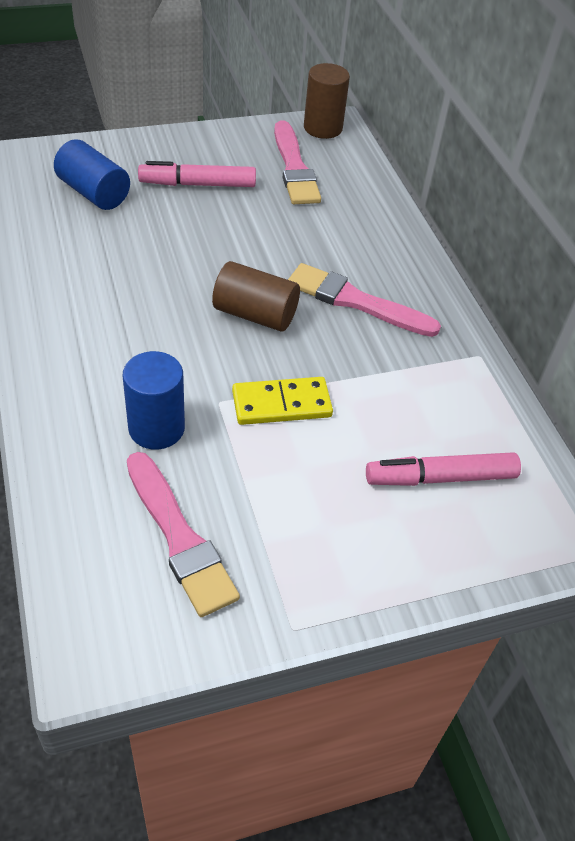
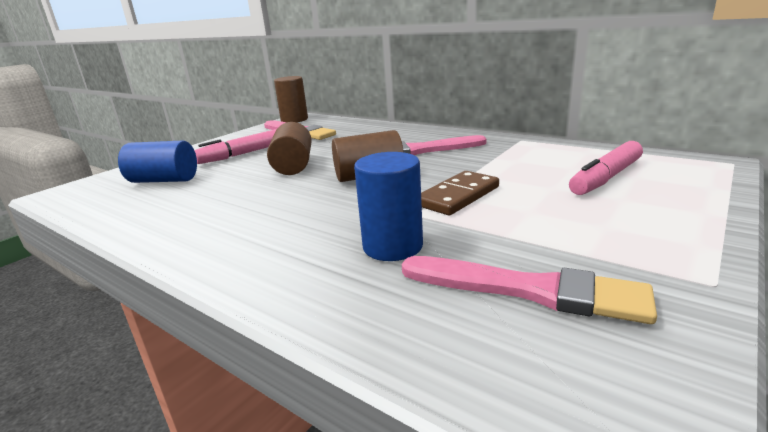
camera: 30 degrees left, 25 degrees down
(215, 244) = (293, 165): none -> brown cylinder
(281, 404) = (458, 196): yellow domino -> brown domino

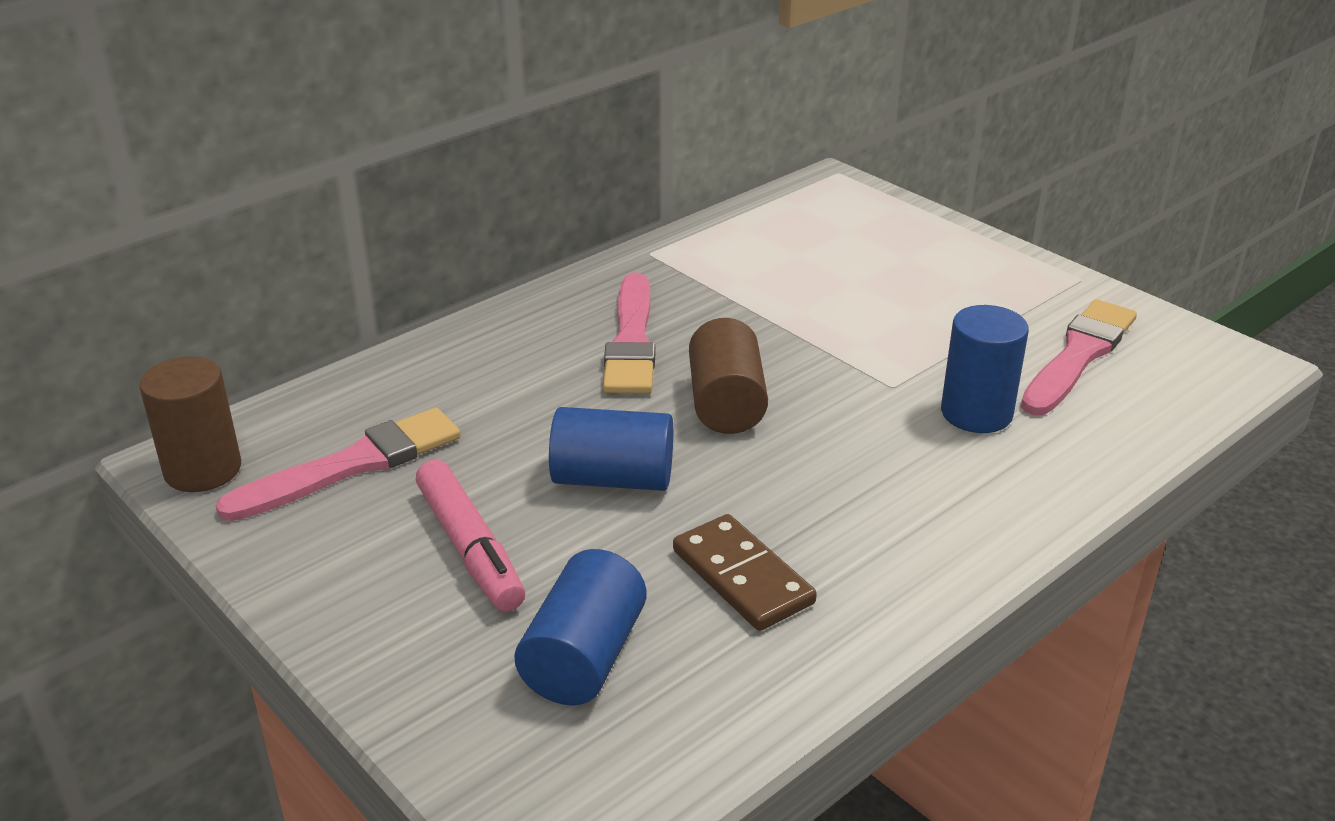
camera: 80 degrees left, 10 degrees up
(293, 165) = (613, 479): brown cylinder -> blue cylinder
(458, 196) = (850, 347): brown domino -> brown domino (743, 577)
(605, 178) = (841, 246): pink marker -> none

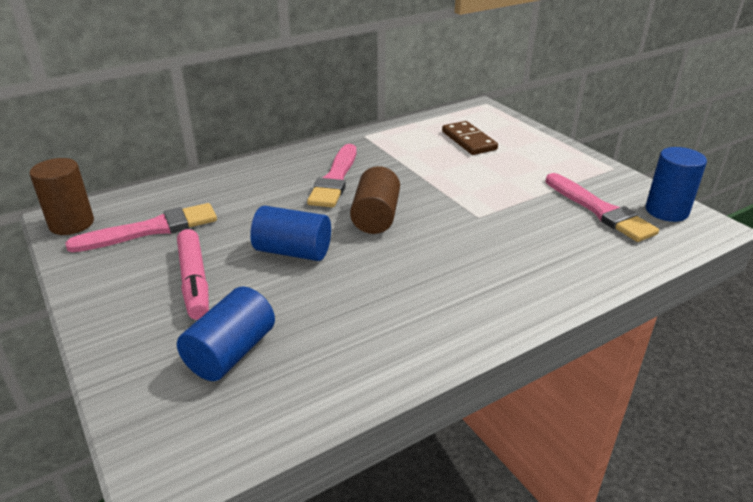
camera: 10 degrees right, 0 degrees up
(743, 577) = (346, 316): brown domino -> brown domino (469, 141)
(976, 413) = (525, 237): blue cylinder -> blue cylinder (666, 211)
(1078, 356) = (599, 210): pink brush -> pink brush turned 105 degrees clockwise

